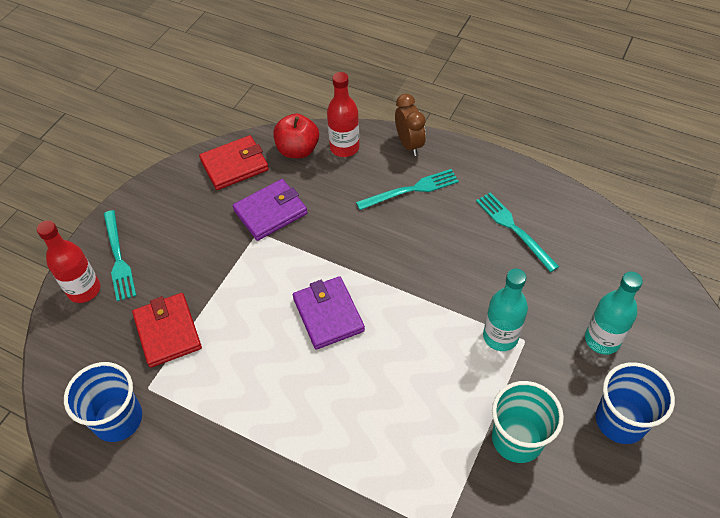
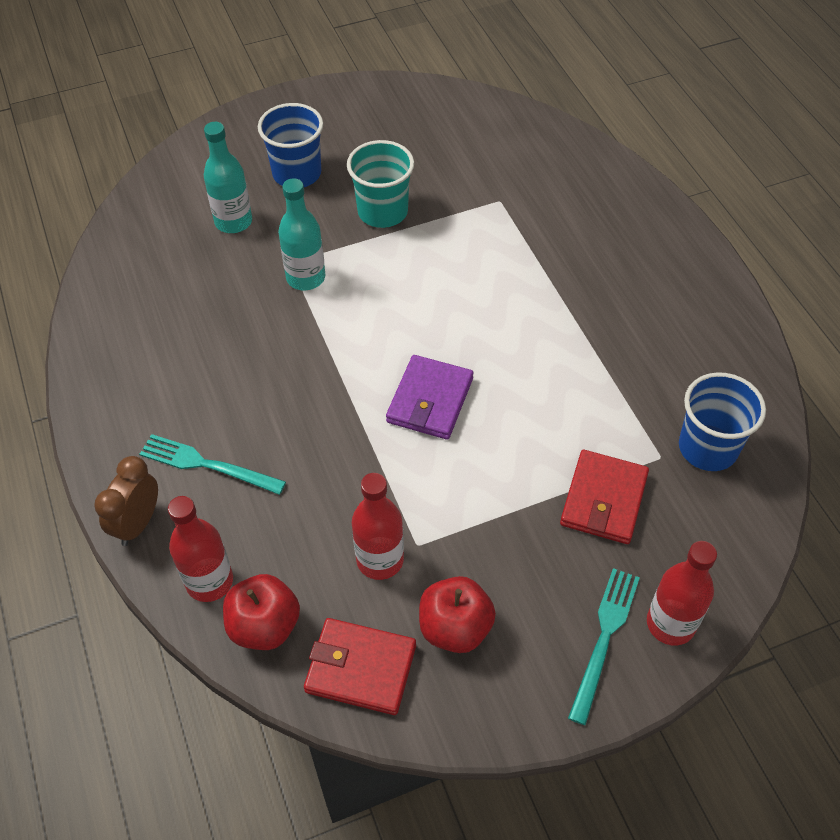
camera: 140 degrees left, 0 degrees up
(203, 210) = (455, 628): none -> red apple
(270, 212) = (380, 560): purple wallet -> red bottle
(514, 229) = (171, 349): turquoise fork -> none

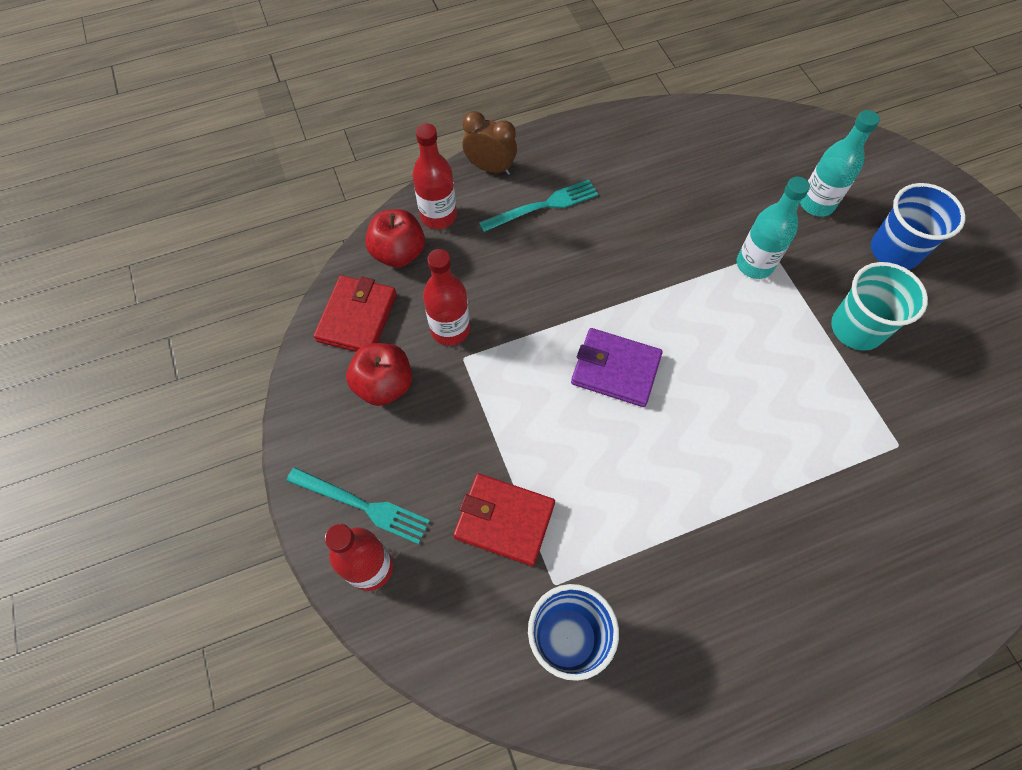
camera: 90 degrees right, 10 degrees up
(207, 465) = (543, 206): turquoise fork -> turquoise fork turned 45 degrees clockwise

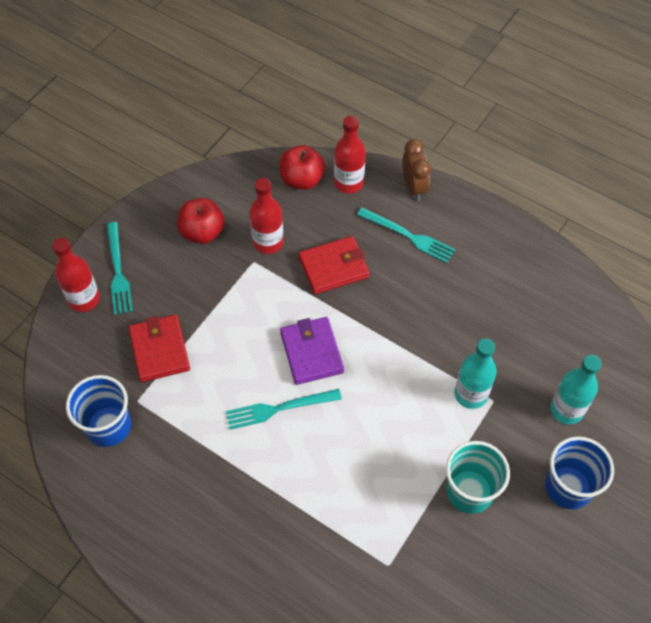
camera: 55 degrees right, 5 degrees down
(357, 317) = (238, 188): red wallet -> red wallet (333, 267)
(662, 440) = (279, 408): none -> turquoise fork

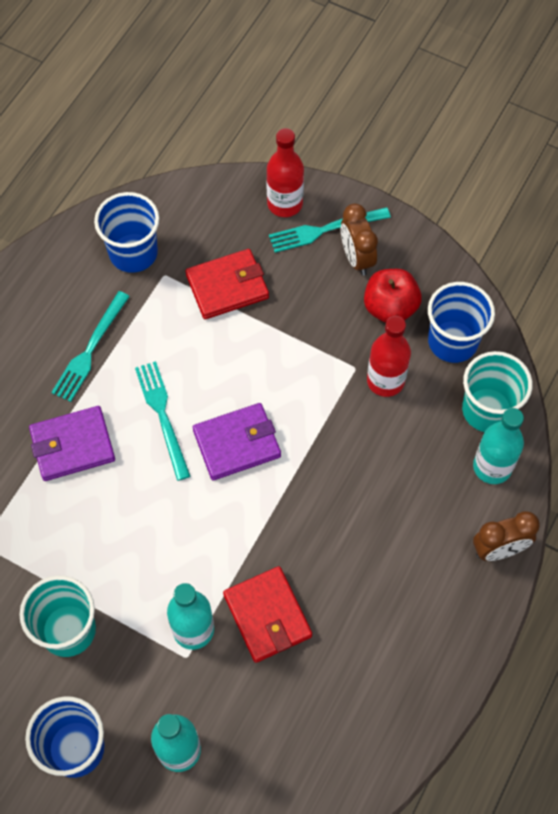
camera: 85 degrees right, 5 degrees up
(151, 251) = (356, 258): none -> brown clock
(240, 194) = (452, 341): none -> blue cup
(299, 484) = (72, 445): none -> purple wallet
(302, 180) = (487, 410): red apple -> turquoise cup
(333, 267) = (358, 459): red wallet -> red wallet (267, 615)
(348, 183) = (492, 467): red bottle -> turquoise bottle
(408, 236) = (418, 546): turquoise fork -> turquoise fork (90, 349)

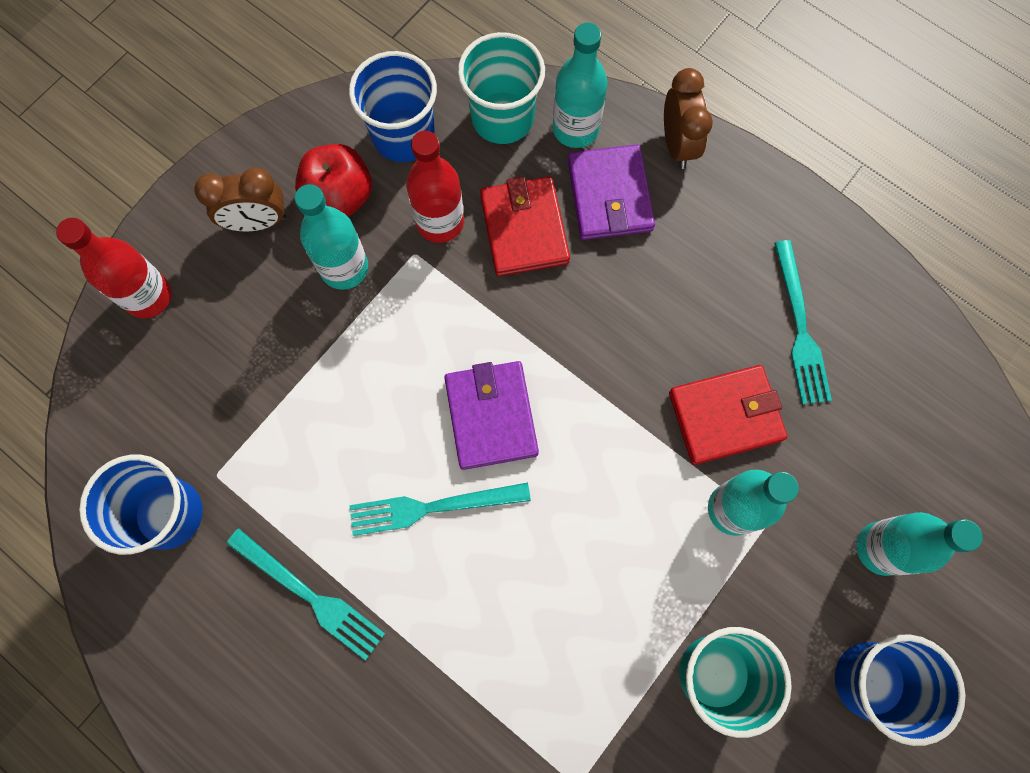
camera: 80 degrees left, 10 degrees up
(72, 445) = (452, 638): purple wallet -> purple wallet (609, 195)
(227, 286) = (257, 392): red wallet -> red wallet (524, 229)
(325, 230) = (204, 253): turquoise fork -> turquoise fork (800, 328)
(333, 322) = (344, 268): none -> turquoise bottle

